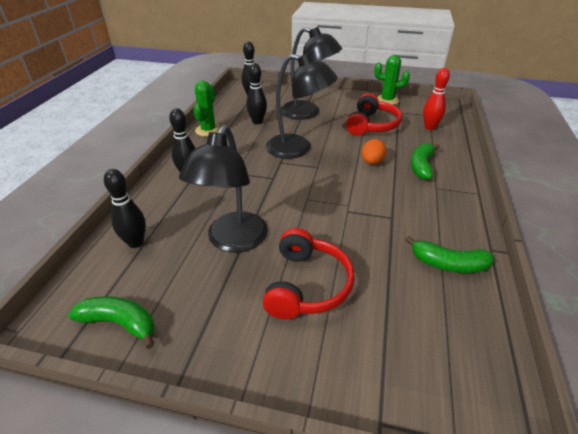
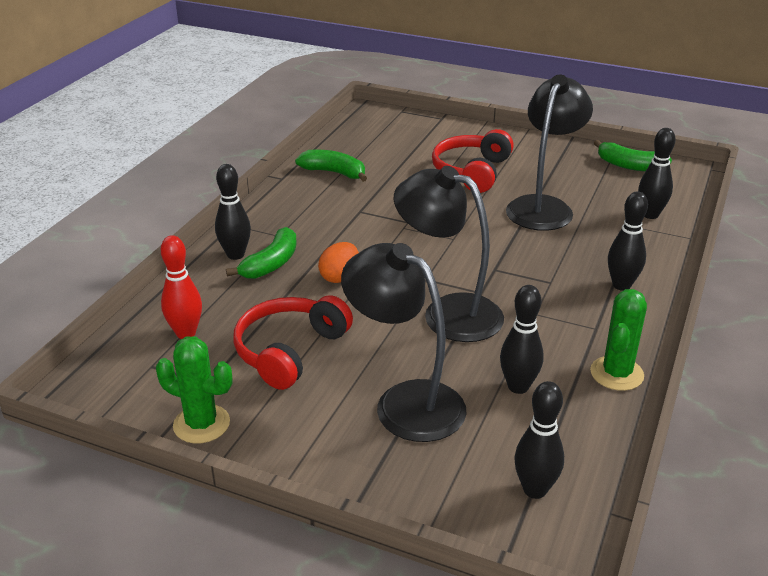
camera: 170 degrees left, 5 degrees down
(450, 170) = (235, 255): none -> black bowling pin

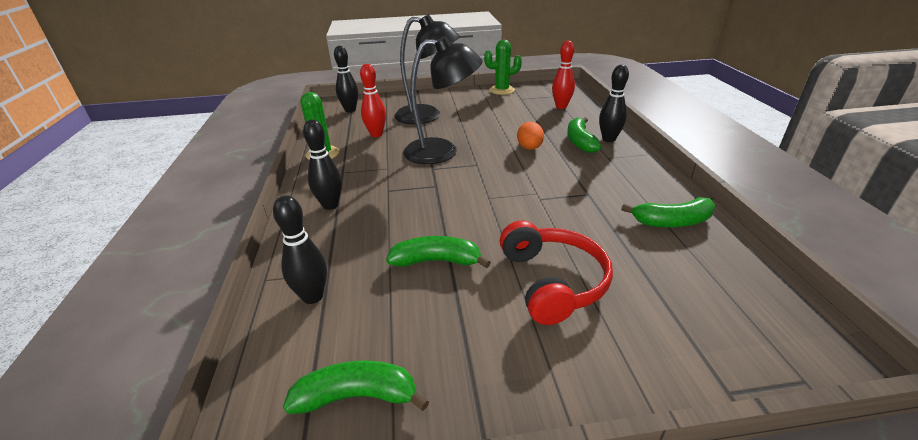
camera: 150 degrees right, 0 degrees up
(290, 351) = (503, 115): red headphones -> none
(518, 387) = (376, 134): black bowling pin -> red bowling pin
(543, 206) = (436, 261): black lamp -> green banana

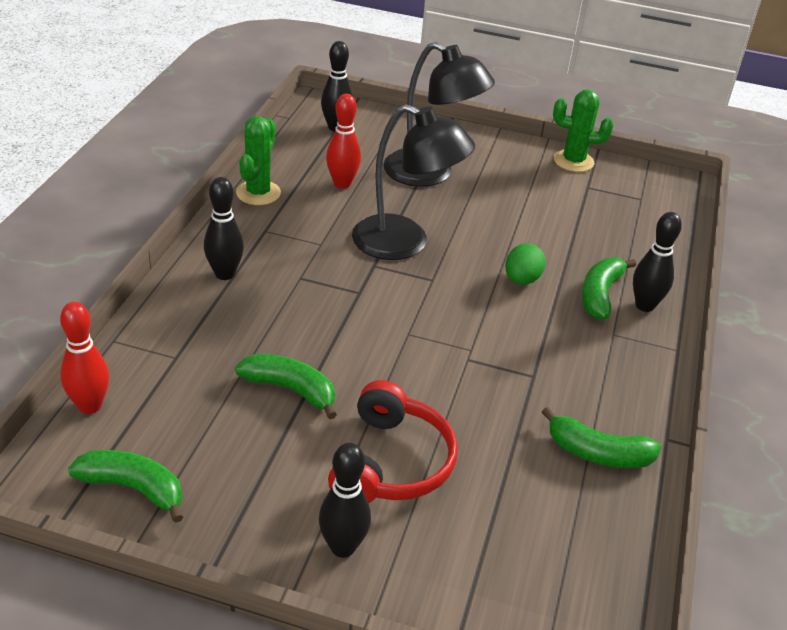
camera: 20 degrees right, 5 degrees up
(313, 296) = (147, 378): black bowling pin -> black bowling pin (342, 547)
(529, 148) = (521, 280): orange egg -> green egg
(561, 106) = (633, 223): red bowling pin -> red bowling pin (90, 406)

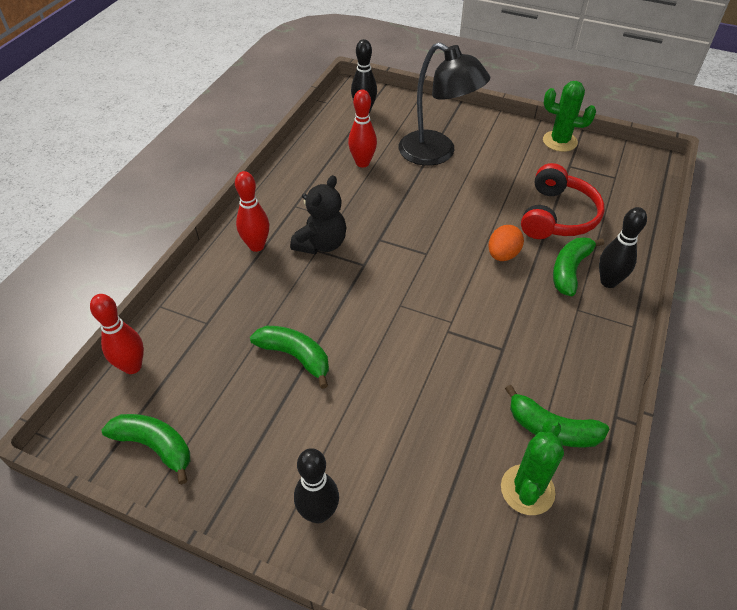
camera: 10 degrees right, 10 degrees up
(224, 274) = (256, 246): black bowling pin -> red bowling pin
(258, 193) = (293, 171): green cactus -> green cactus (527, 489)
(304, 271) = (321, 244): none -> black teddy bear
(391, 462) = (370, 430): red headphones -> red headphones (557, 216)
(405, 243) = (407, 219): black lamp -> none
(521, 280) = (502, 255): green egg -> orange egg

